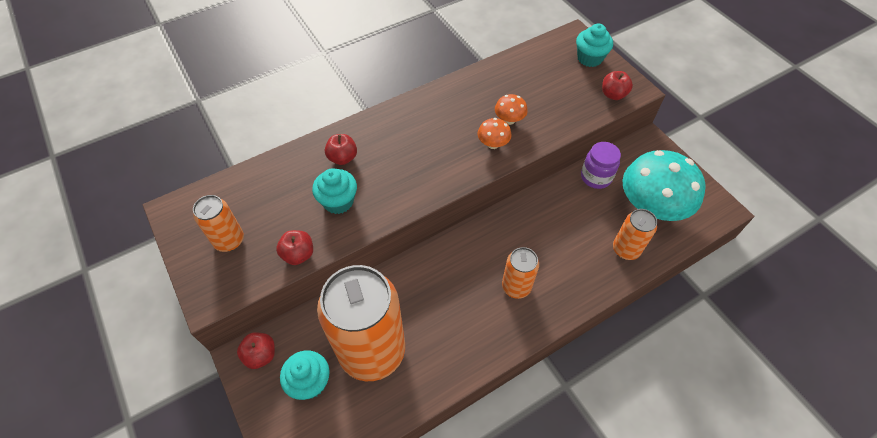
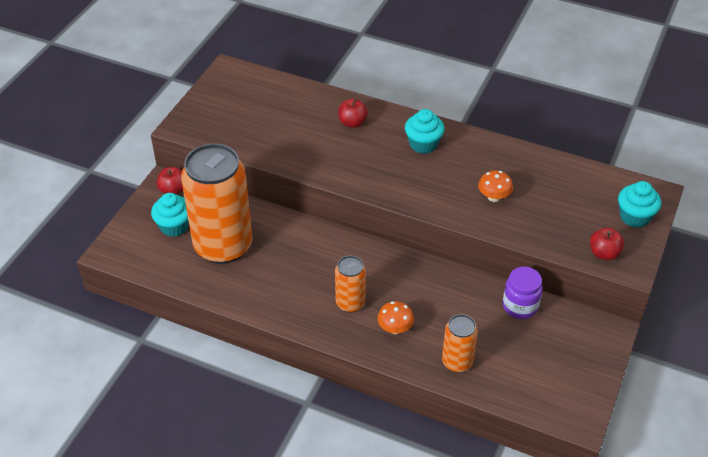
camera: 55 degrees right, 10 degrees down
(229, 240) = (229, 109): orange can -> none
(298, 254) = (249, 148): red apple -> none
(338, 201) = (311, 143): turquoise cupcake -> turquoise cupcake (423, 144)
(493, 144) = (455, 200): orange mushroom -> orange mushroom (395, 328)
(650, 207) = (524, 362): turquoise mushroom -> none

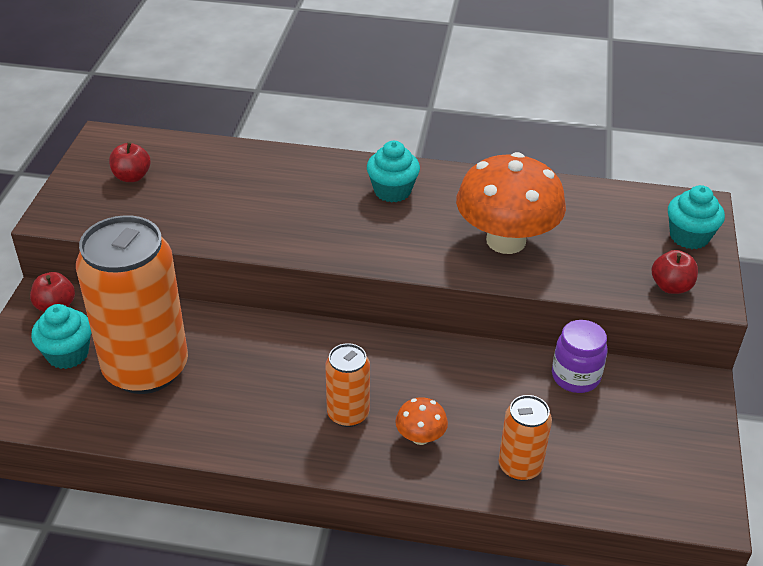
camera: 15 degrees left, 5 degrees down
(352, 123) = (291, 178): red apple -> red apple (132, 177)
(494, 197) = (506, 241): orange mushroom -> orange mushroom, size x2.30

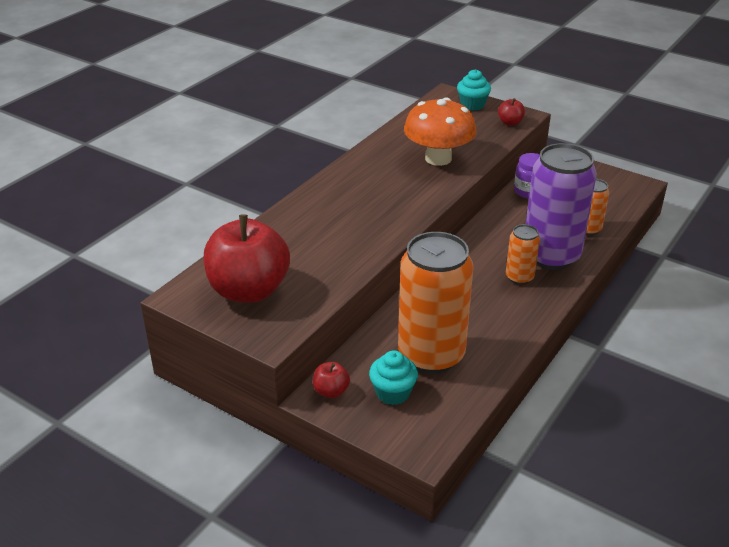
camera: 65 degrees left, 5 degrees down
(132, 177) = (249, 290): red apple -> red apple, size x2.40
(392, 191) = (358, 183): turquoise cupcake -> none
(420, 437) = (551, 256): orange mushroom -> purple can

